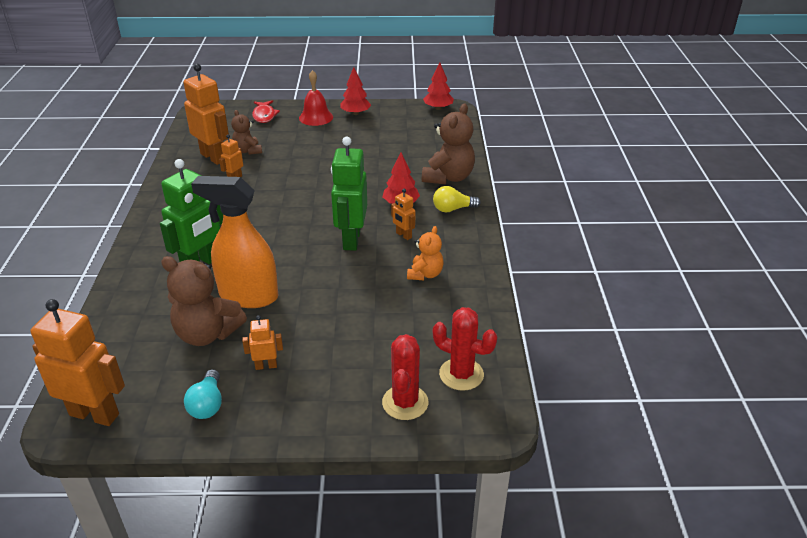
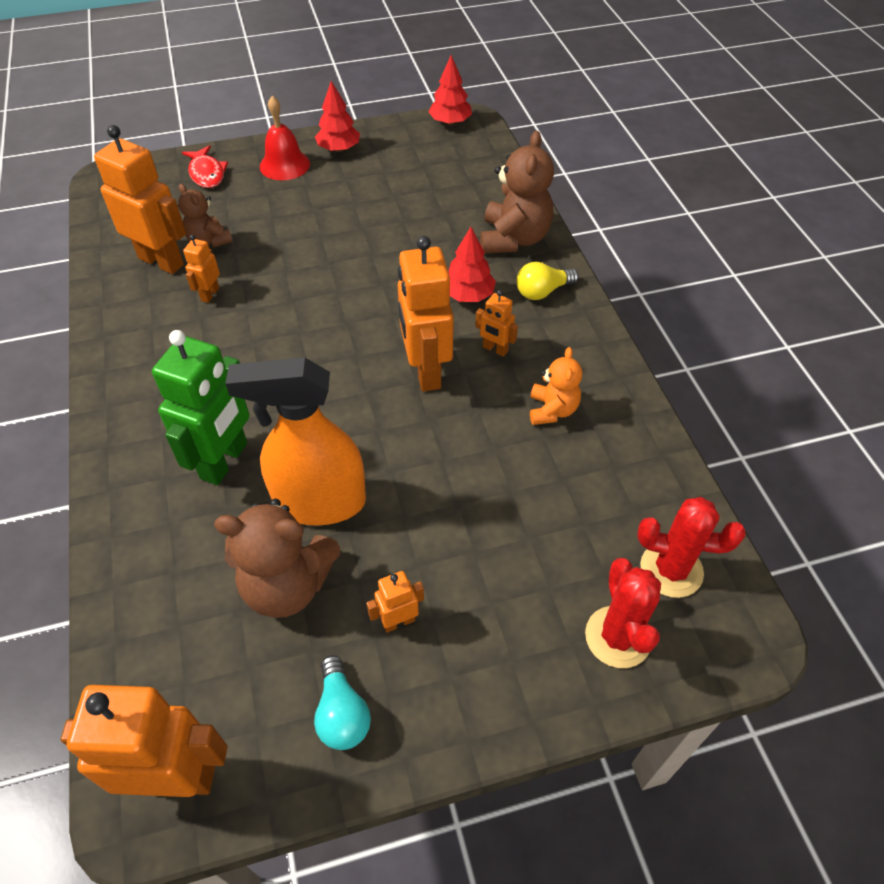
camera: 15 degrees left, 15 degrees up
(351, 239) = (425, 371): green robot -> orange robot

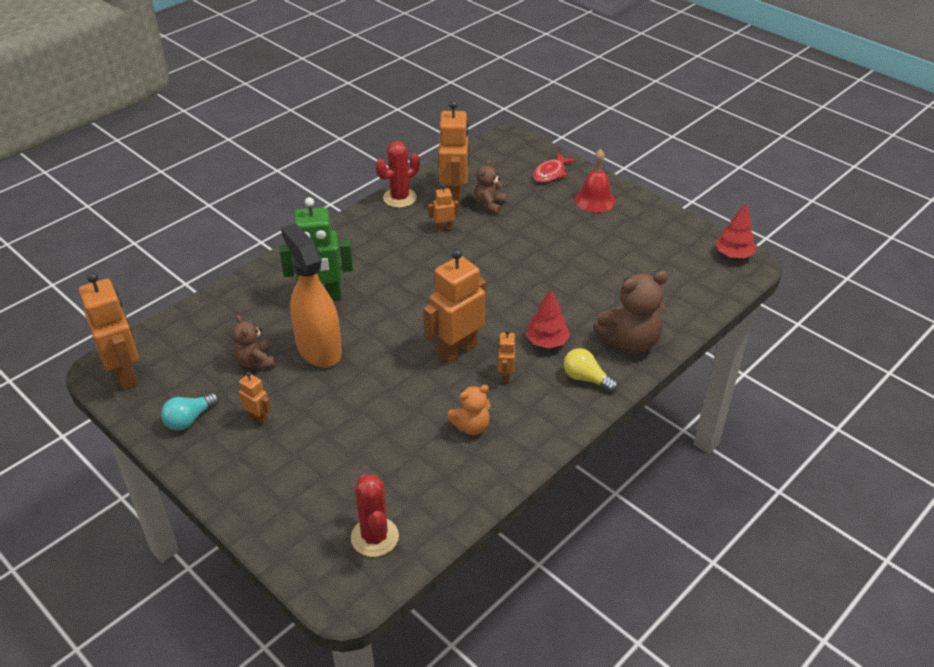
camera: 60 degrees right, 10 degrees down
(287, 585) = (255, 362): brown teddy bear -> brown teddy bear, size x0.59
(339, 149) = (639, 215): red tree -> none
(618, 637) = (305, 525): red cactus -> red cactus (400, 198)

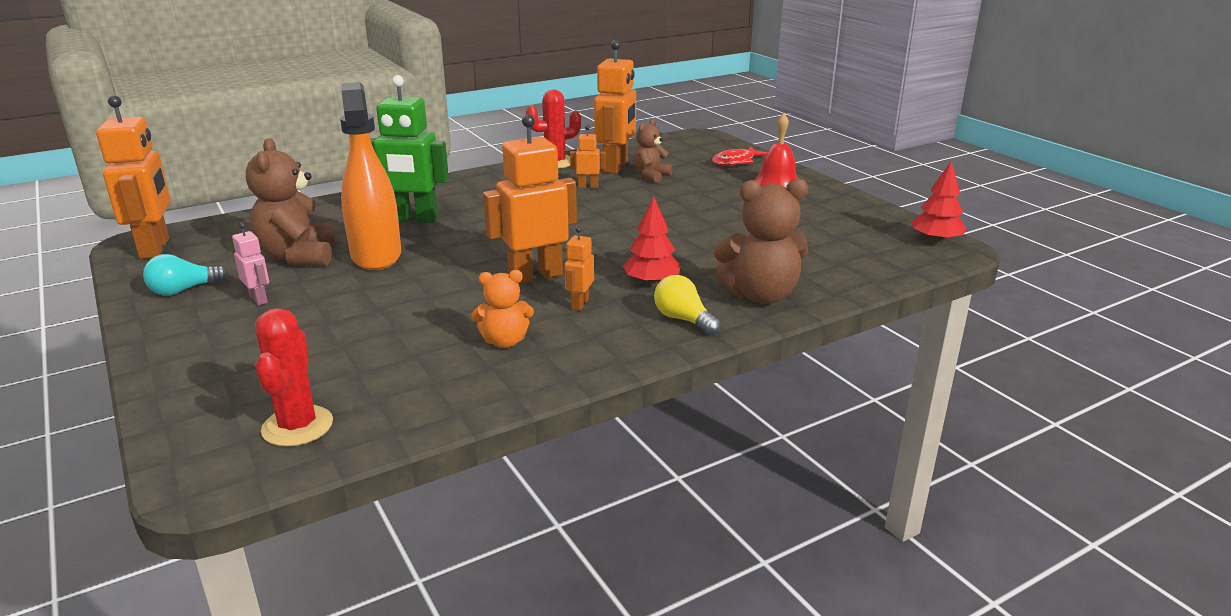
camera: 15 degrees right, 15 degrees down
(255, 362) = (298, 256): brown teddy bear -> brown teddy bear, size x1.69
(258, 418) = (259, 299): orange robot -> pink robot

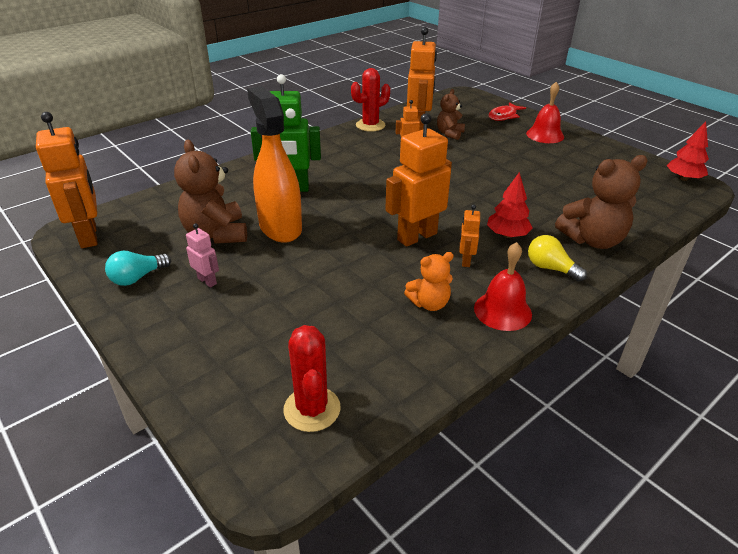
camera: 10 degrees left, 10 degrees up
(591, 356) = (502, 311): none -> red bell

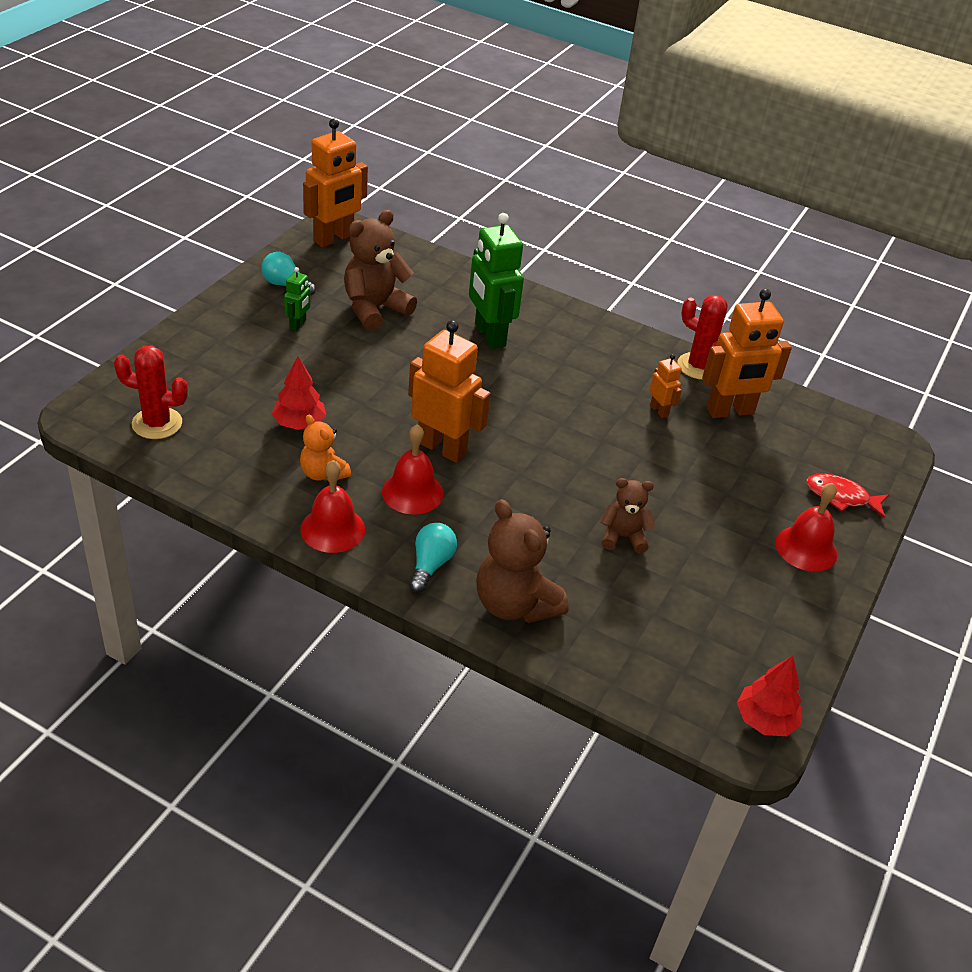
camera: 65 degrees right, 5 degrees up
(207, 281) = (298, 324): pink robot -> green robot
(280, 227) = (408, 346): orange spray bottle -> none
(312, 409) = (157, 423): red cactus -> red cactus turned 45 degrees clockwise
(449, 134) = (730, 444): brown teddy bear -> brown teddy bear (623, 537)
(465, 261) = (412, 492): orange robot -> red bell
(507, 235) = (485, 523): red tree -> red tree (299, 423)
(550, 268) = (430, 565): yellow light bulb -> turquoise light bulb

